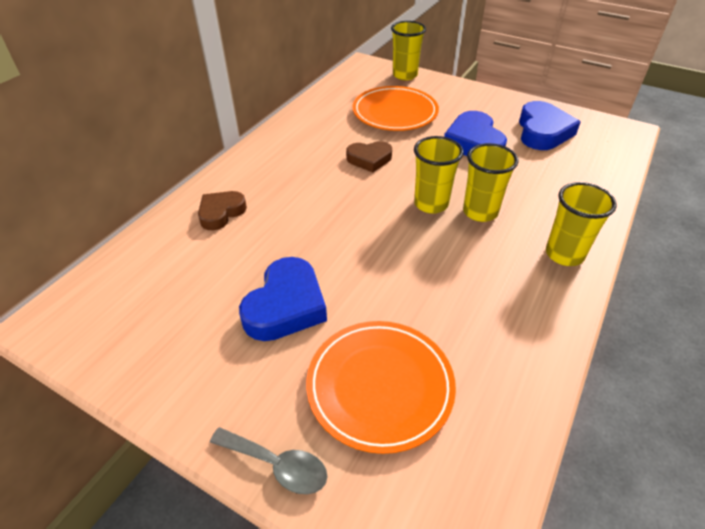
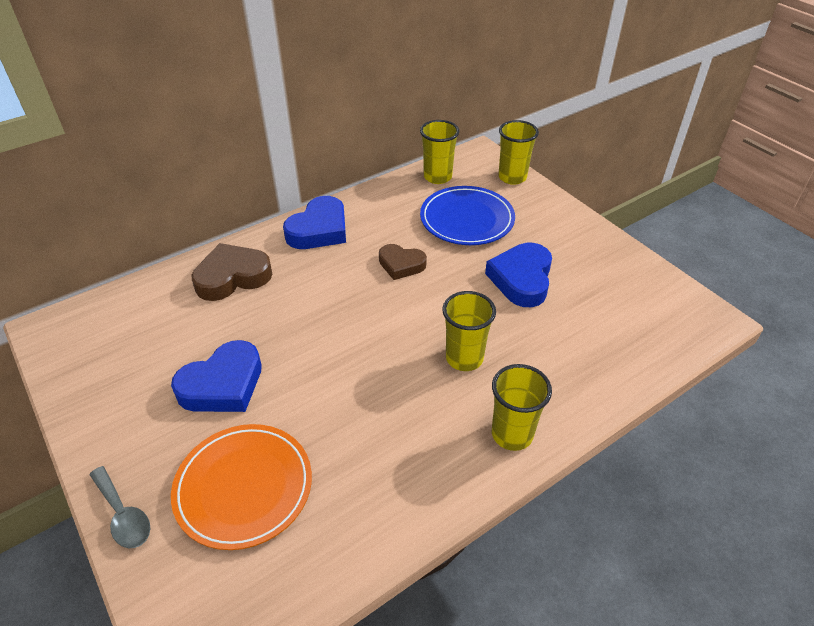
camera: 25 degrees right, 0 degrees up
(221, 213) = (232, 277): brown heart -> brown heart, size x1.55
(395, 112) = (467, 219): orange plate -> blue plate
(431, 204) = (423, 332): yellow cup -> yellow cup (437, 177)
(542, 132) = (609, 290): blue heart -> blue heart (319, 230)

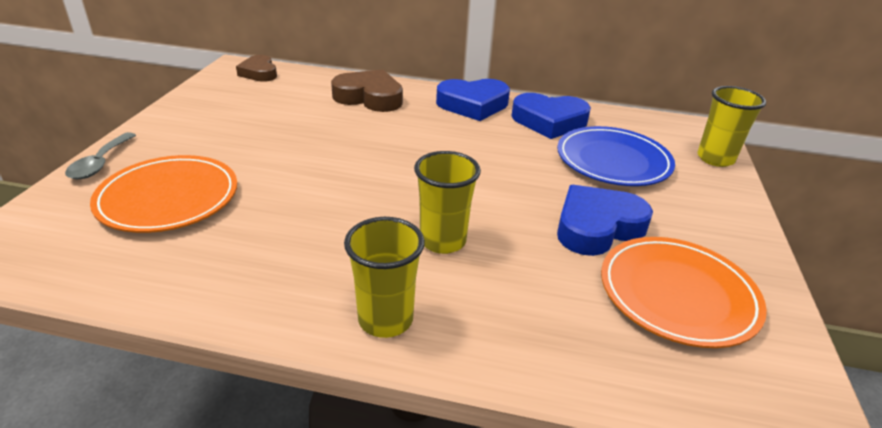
camera: 45 degrees right, 10 degrees down
(223, 384) = (261, 142): blue heart -> blue heart (549, 121)
(401, 265) = (499, 155): brown heart -> brown heart (259, 73)
(437, 177) = (633, 123): yellow cup -> none
(605, 294) = (677, 294): none -> orange plate

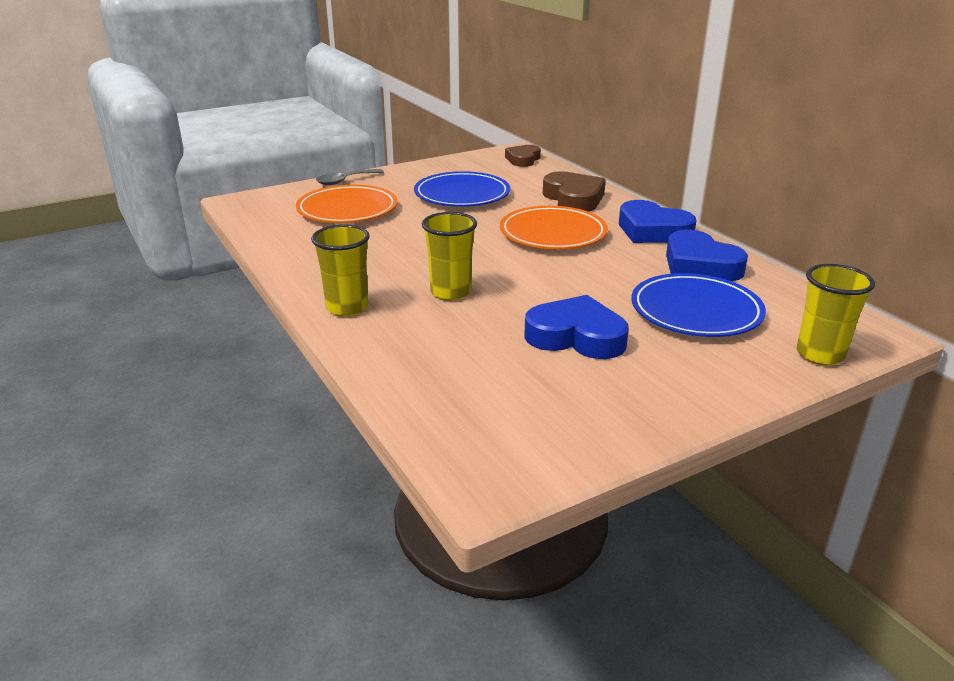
camera: 50 degrees right, 5 degrees down
(266, 130) = (462, 194): none -> blue plate
(677, 294) = (546, 395): orange plate -> orange plate (553, 233)

